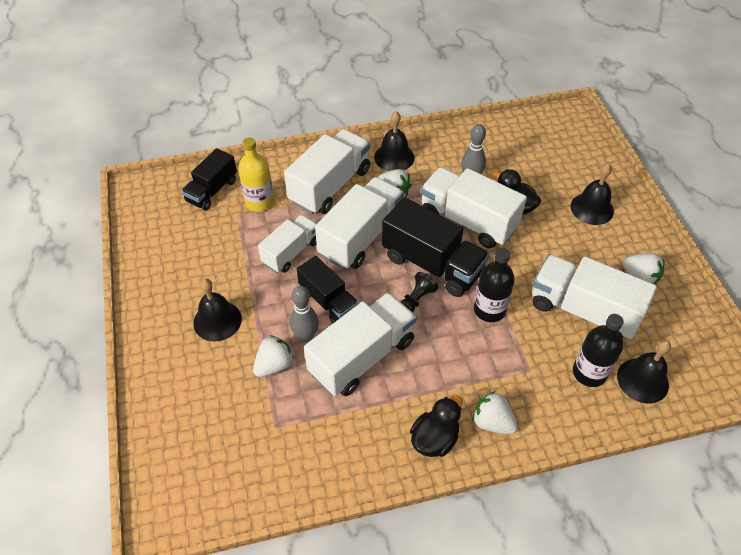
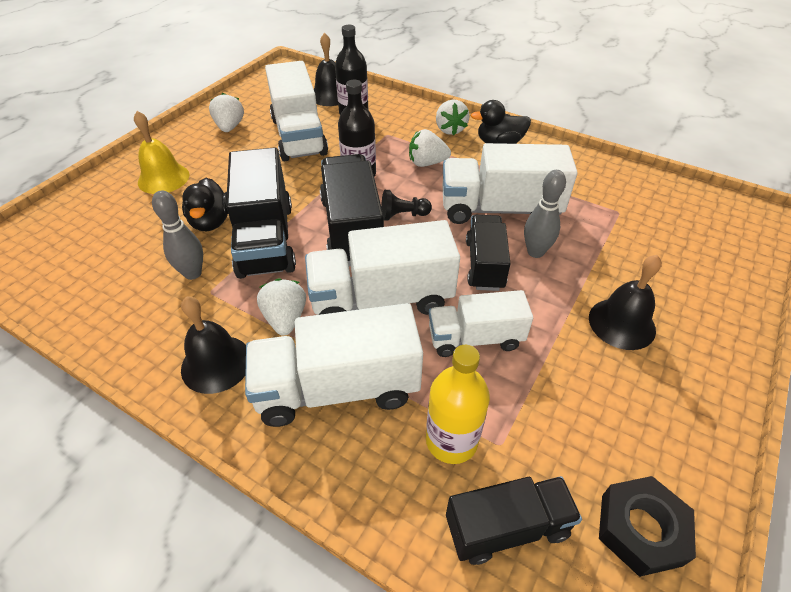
camera: 135 degrees left, 5 degrees down
(157, 225) = (640, 529): none -> black nut
(274, 365) = (586, 249): white strawberry -> white strawberry (427, 163)
(468, 221) = (266, 239): white truck -> black truck
(592, 208) = (163, 178): black bell -> yellow bell

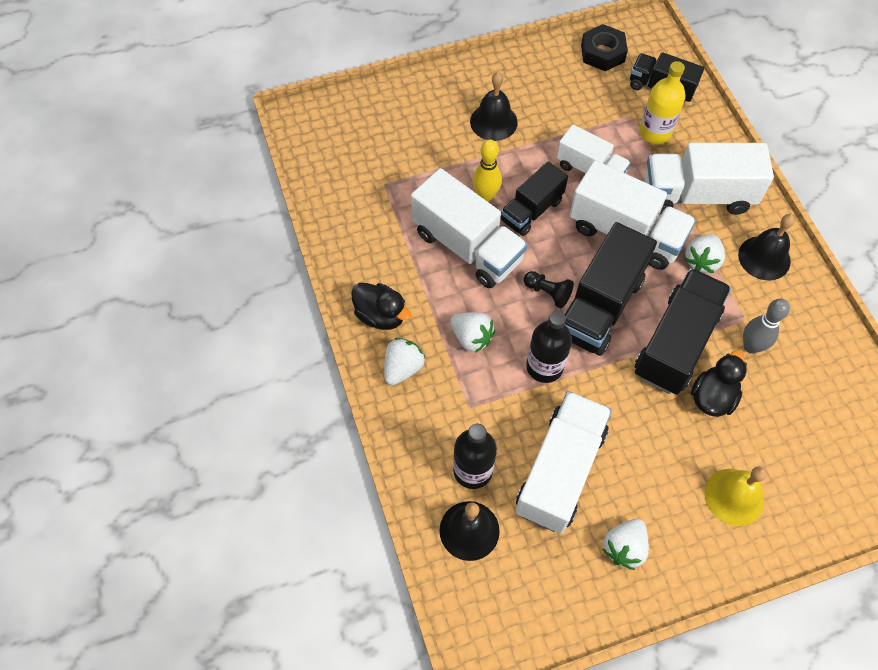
camera: 140 degrees left, 15 degrees up
(337, 388) = (697, 195): white truck -> white truck turned 150 degrees clockwise
(535, 252) = (486, 196): grey bowling pin -> yellow bowling pin

